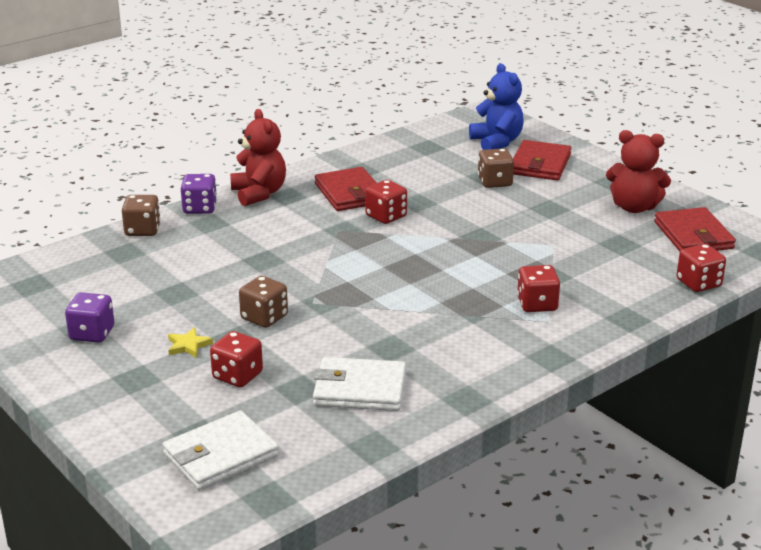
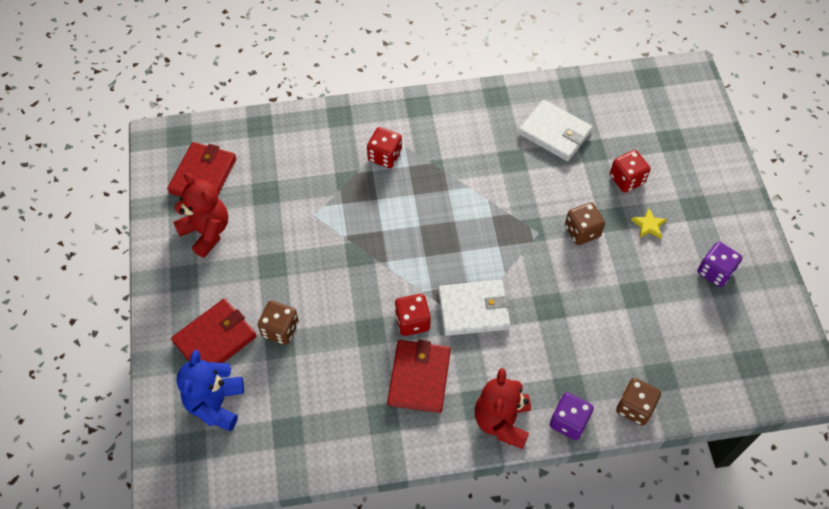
camera: 150 degrees left, 30 degrees up
(220, 455) = (664, 118): white wallet -> white wallet (473, 309)
(698, 283) = (259, 125): red dice -> none

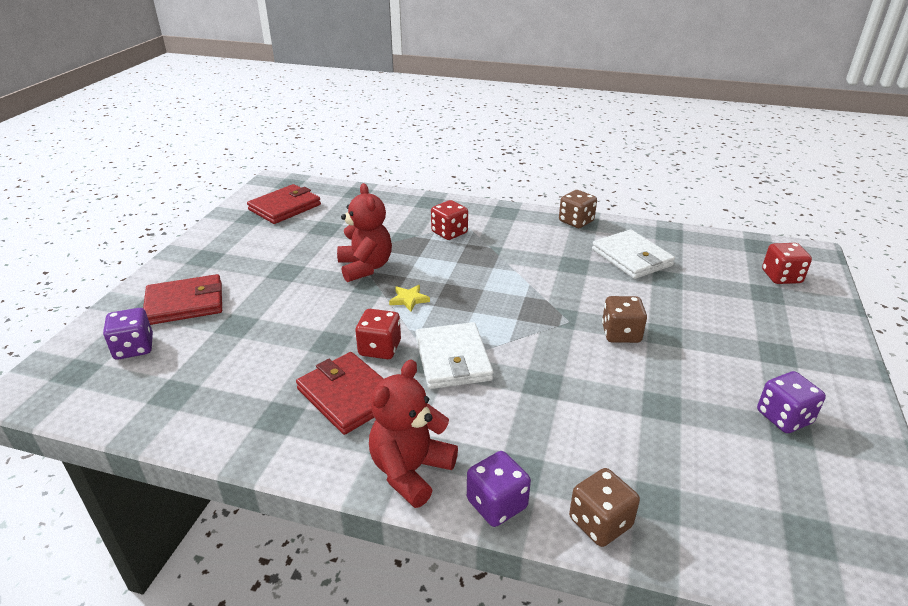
camera: 25 degrees right, 25 degrees down
(206, 232) = (253, 237): red teddy bear -> red teddy bear (365, 267)
(216, 404) = (134, 348): blue teddy bear -> purple dice
(280, 329) = (248, 314): brown dice -> brown dice (576, 221)
(419, 377) = (348, 395): red wallet -> red wallet turned 75 degrees counterclockwise
(473, 309) = (453, 359): white wallet -> white wallet turned 60 degrees clockwise
(626, 179) = (697, 308): red dice -> red dice (781, 277)
(648, 225) = (708, 351): yellow star -> yellow star (409, 299)

